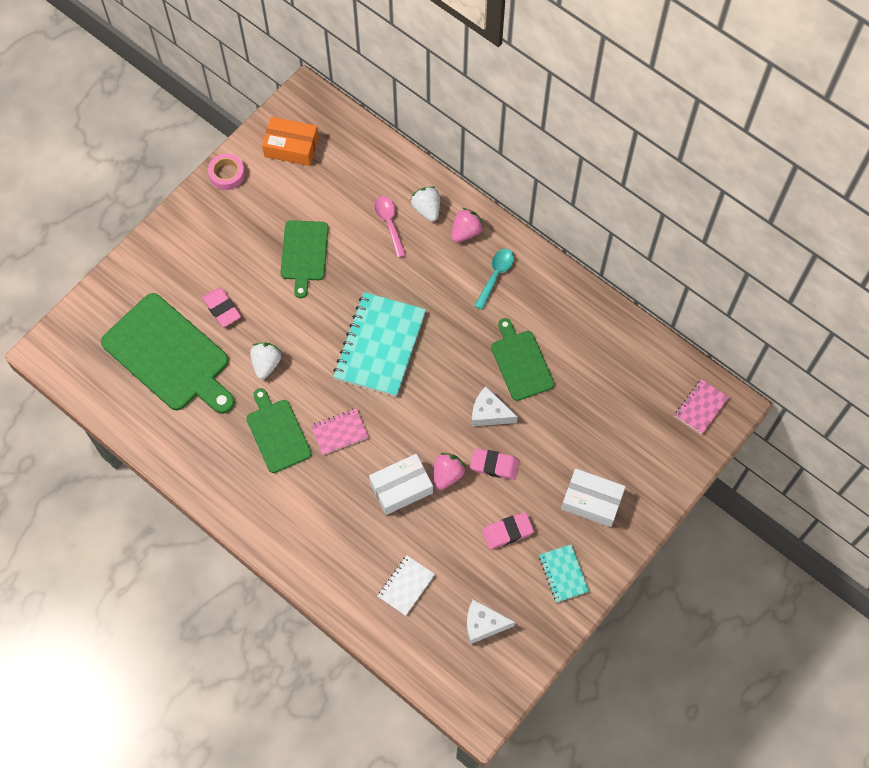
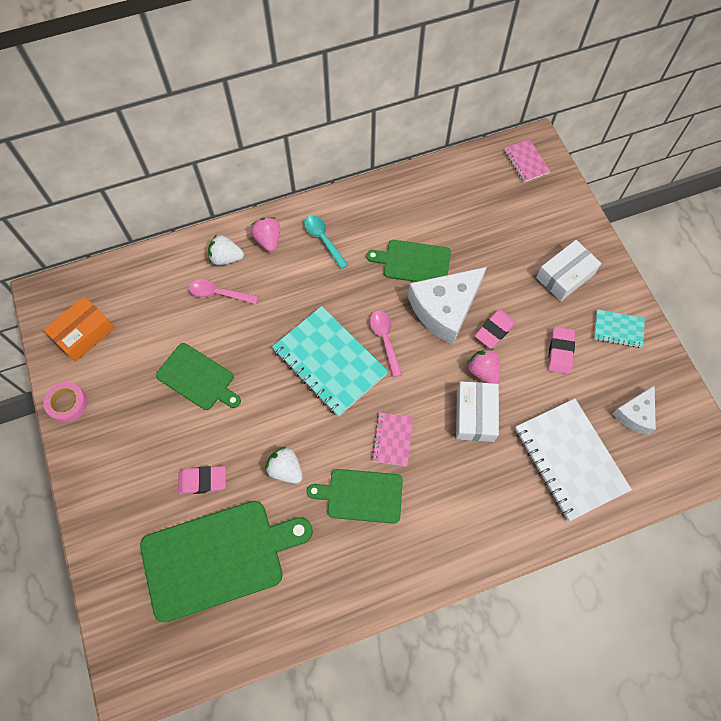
camera: 60 degrees left, 0 degrees up
(406, 586) = (570, 459): white notebook -> white notebook, size x2.03
(428, 378) = (385, 340): none -> pink spoon
(489, 413) = (445, 309): white cheese -> white cheese, size x1.79

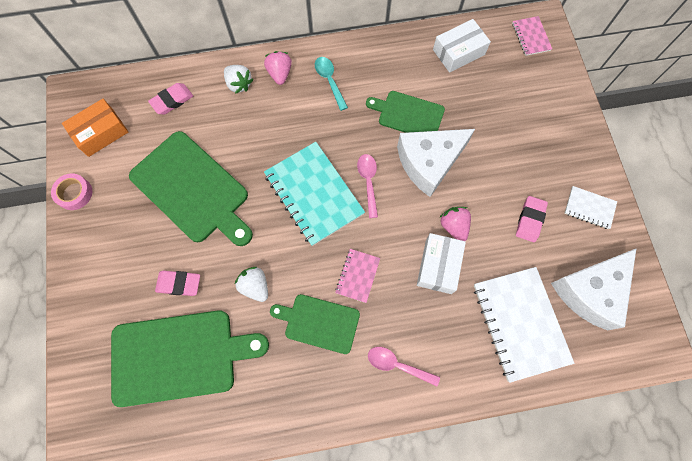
camera: 10 degrees right, 5 degrees up
(198, 378) = (193, 189): green cutting board -> green cutting board, size x1.72
(218, 293) = (226, 115): pink spoon -> pink spoon (397, 365)
(226, 258) = (239, 84): white strawberry -> white strawberry turned 150 degrees counterclockwise
(494, 330) = (471, 190): pink eraser -> pink eraser (172, 100)
(565, 276) = (548, 149): white box -> white box (458, 52)
(618, 329) = (589, 208): turquoise notebook -> white notebook
(635, 414) = (590, 291): white cheese -> white cheese, size x1.79

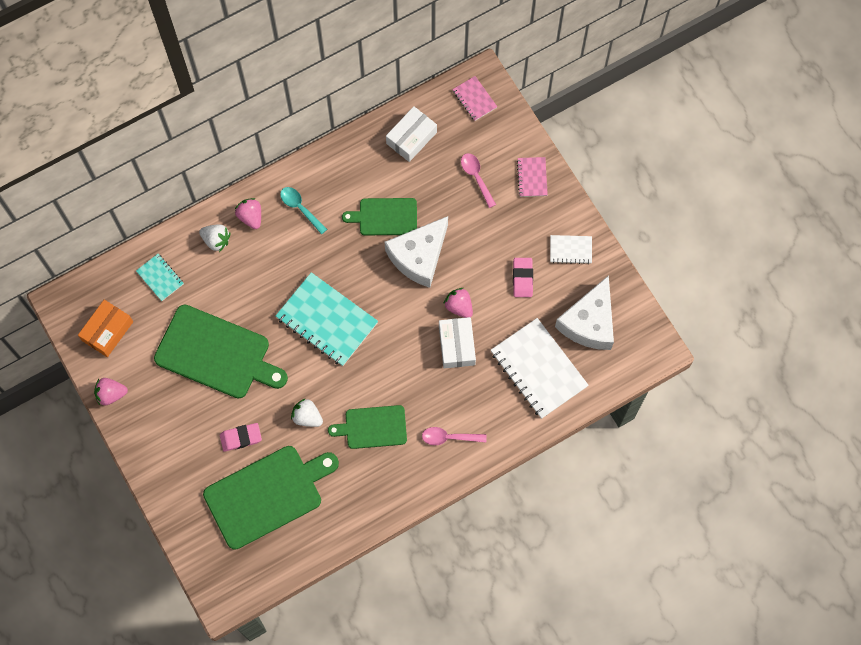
camera: 20 degrees left, 0 degrees up
(74, 193) = (111, 394): pink tape -> pink strawberry
(172, 100) = (160, 278): pink eraser -> turquoise notebook
(357, 276) = (391, 377): pink notebook -> pink notebook (532, 177)
(368, 182) = (371, 293): pink spoon -> pink spoon (476, 177)

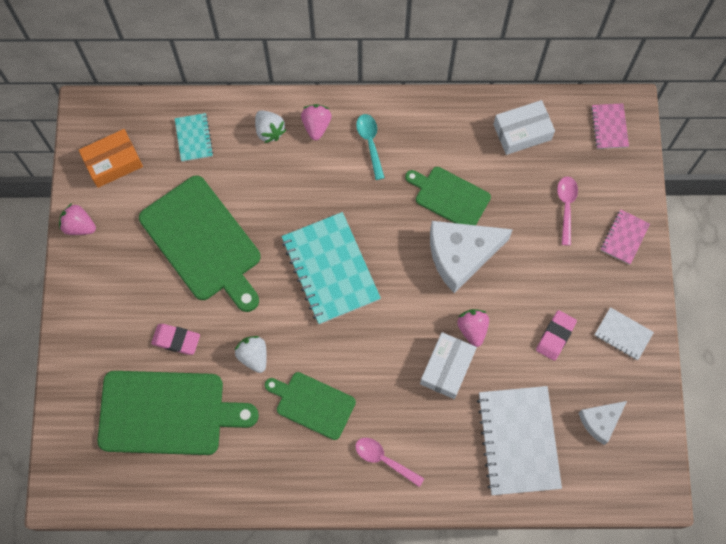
camera: 30 degrees right, 0 degrees up
(589, 322) = (600, 421): white cheese -> white cheese, size x0.56

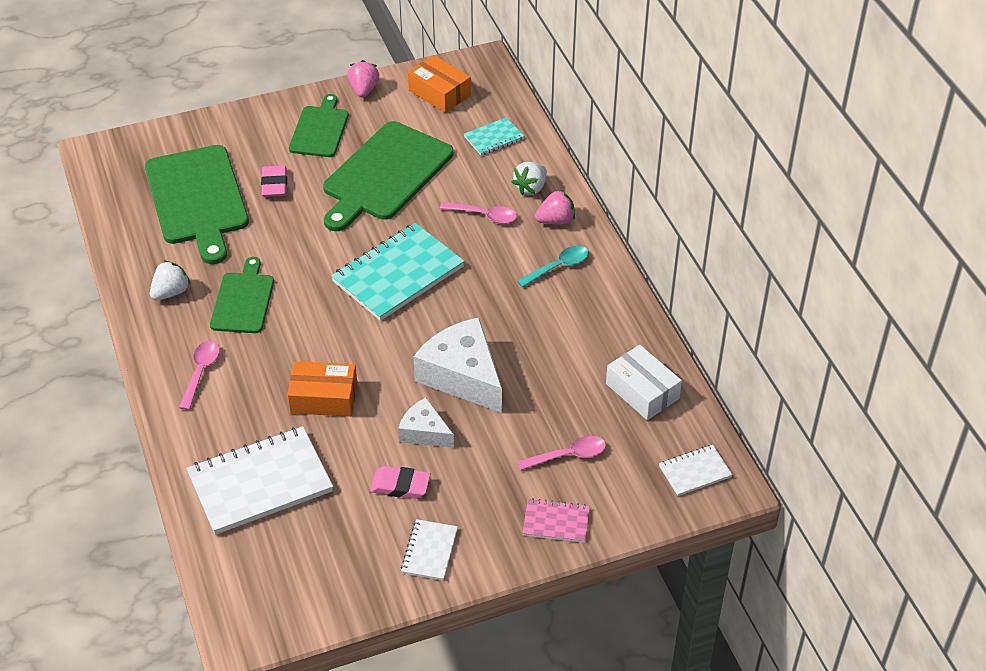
camera: 70 degrees right, 25 degrees down
(253, 356) = (279, 243): white strawberry -> white strawberry (171, 292)
(288, 179) = (484, 215): none -> pink spoon
(447, 368) = (324, 398): white box -> orange box
(449, 197) = (528, 348): green cutting board -> green cutting board (320, 129)
(472, 329) = (378, 408): pink strawberry -> none
(600, 421) = (310, 555): white cheese -> white cheese (424, 432)
(609, 127) = (695, 471): pink notebook -> white notebook

